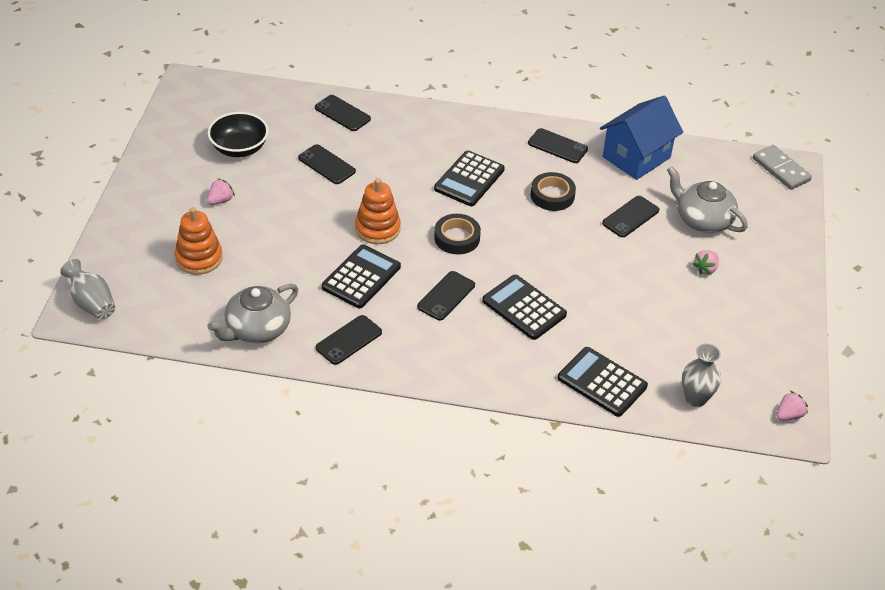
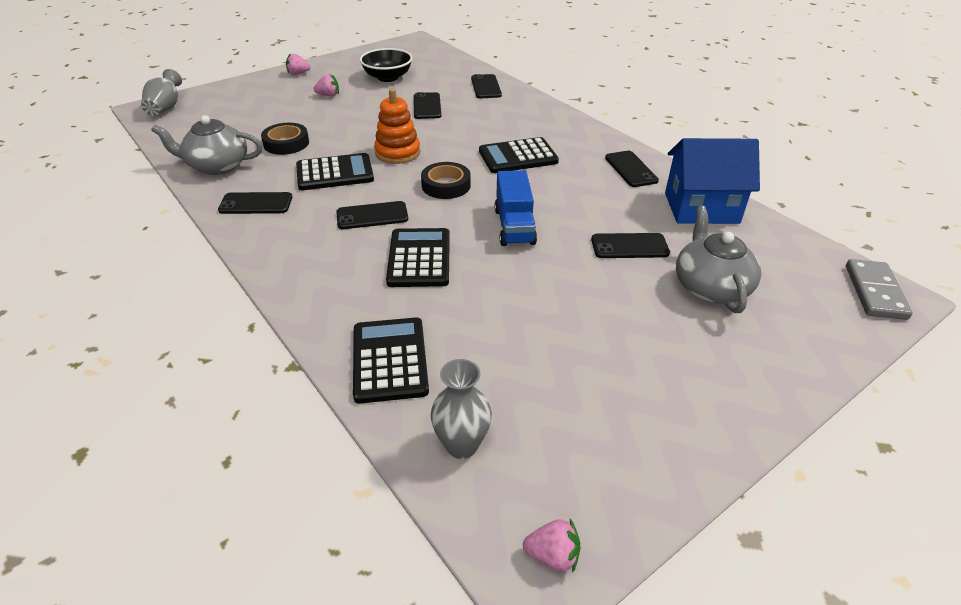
camera: 45 degrees right, 5 degrees down
(199, 258) = (260, 115): orange stacking toy -> none
(547, 245) = (514, 226): none -> blue truck
(552, 195) = (574, 197): black tape -> black tape (286, 143)
(705, 269) = (654, 329): pink strawberry -> pink strawberry (298, 73)

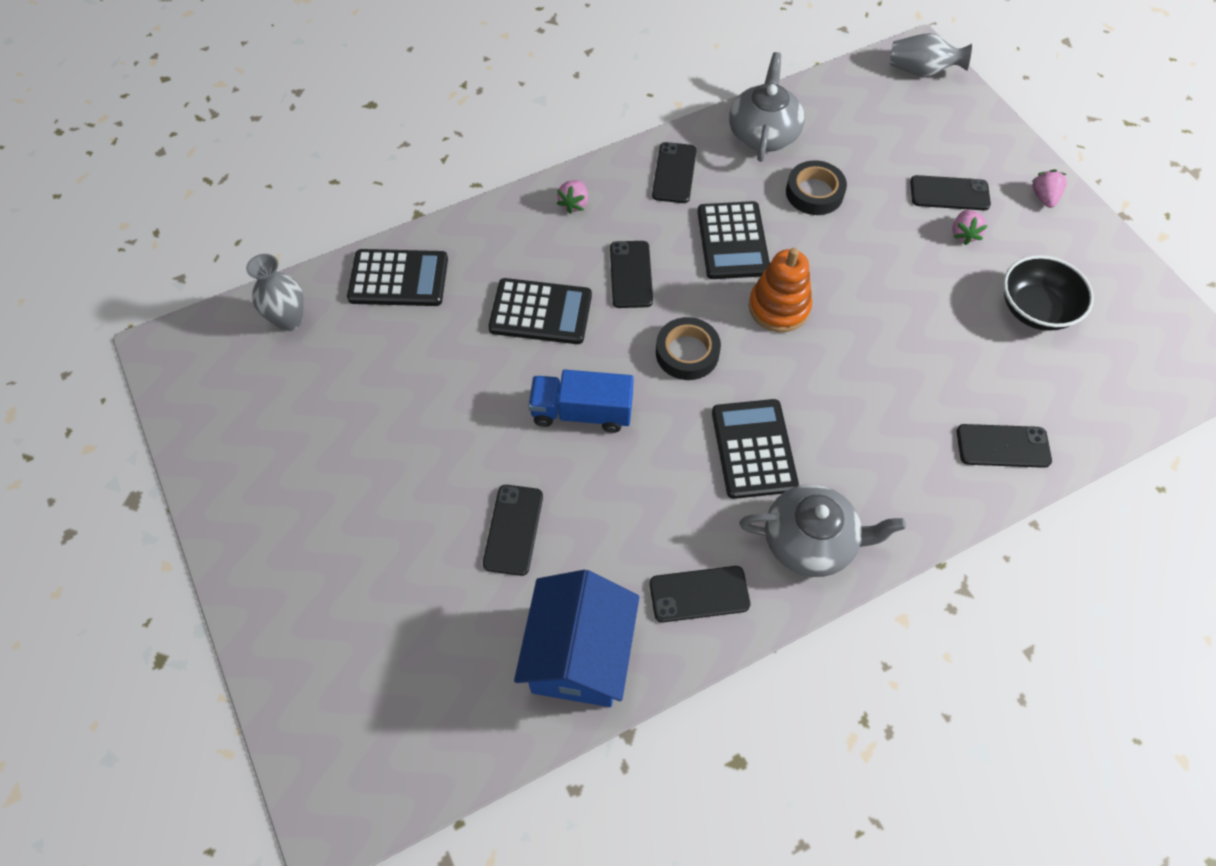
camera: 100 degrees right, 20 degrees up
(427, 106) = (925, 354): black phone -> black phone (949, 193)
(553, 555) = (176, 362): pink strawberry -> pink strawberry (574, 204)
(710, 287) = (416, 594): grey teapot -> grey teapot (810, 541)
(874, 292) = (350, 797): grey domino -> none

